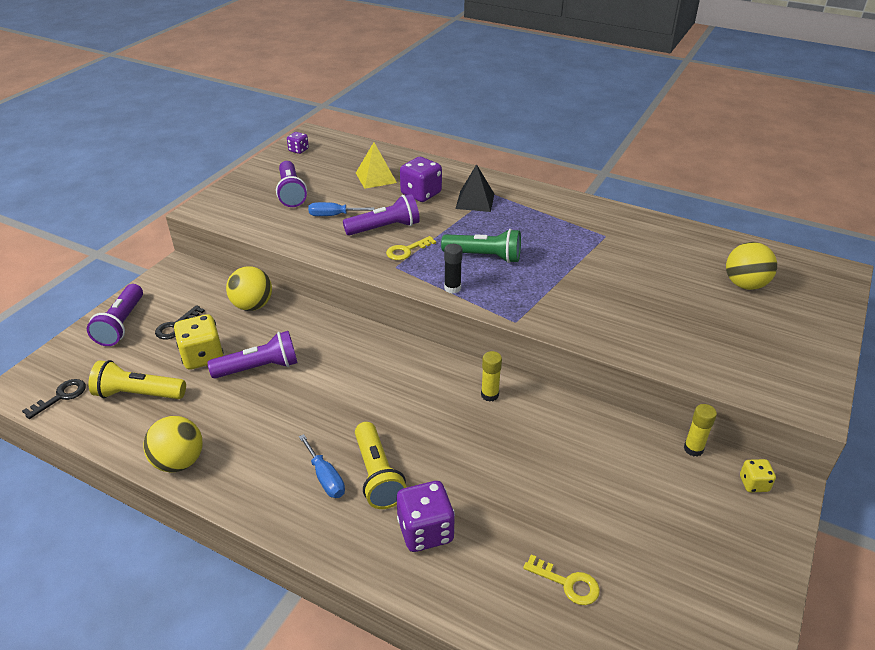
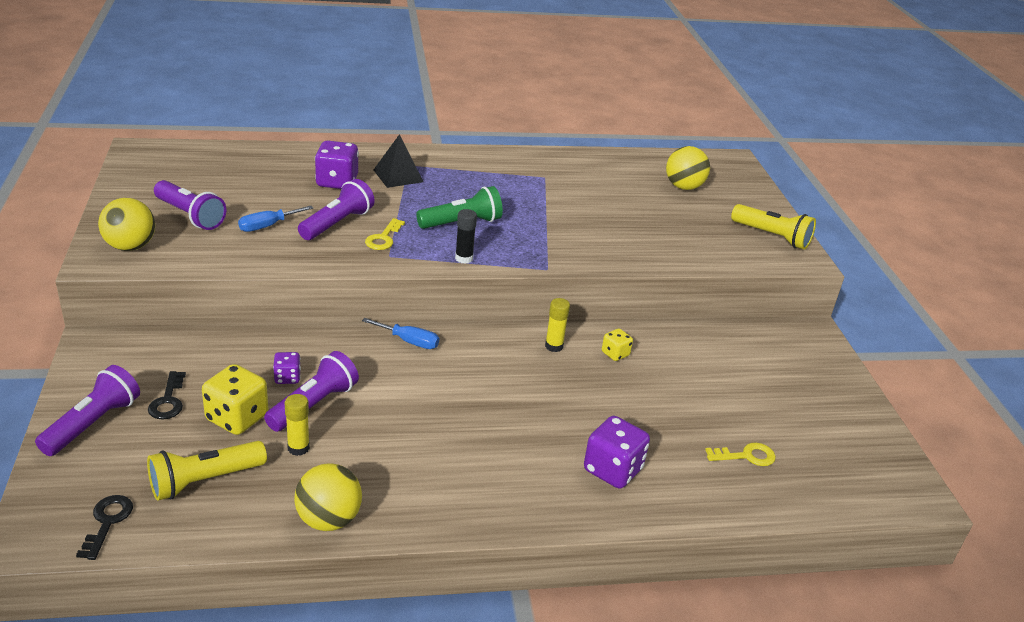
camera: 40 degrees left, 5 degrees down
(121, 324) = (93, 423): purple flashlight -> purple flashlight turned 120 degrees counterclockwise
(252, 306) = (236, 350): yellow ball -> yellow ball (130, 246)
(298, 150) = (143, 169): purple dice -> purple dice (287, 378)
(325, 478) = (487, 469): blue screwdriver -> blue screwdriver (409, 341)
(376, 177) = (270, 177): yellow pyramid -> none
(377, 475) = (529, 447): yellow flashlight -> yellow flashlight (772, 236)
(693, 449) = (736, 328): yellow glue stick -> yellow glue stick (298, 448)
(754, 484) = (793, 336): yellow dice -> yellow dice (615, 354)

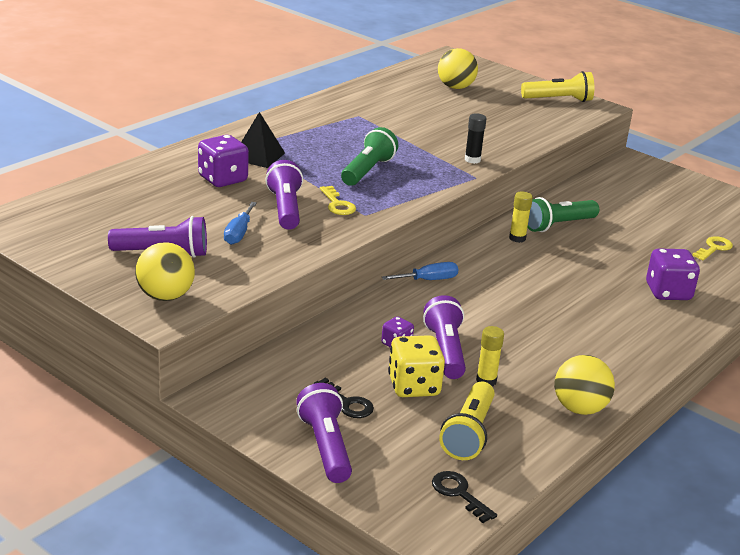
camera: 40 degrees left, 5 degrees down
(464, 258) = (415, 194): black glue stick -> black glue stick (472, 160)
(615, 354) = (557, 225): yellow dice -> green flashlight

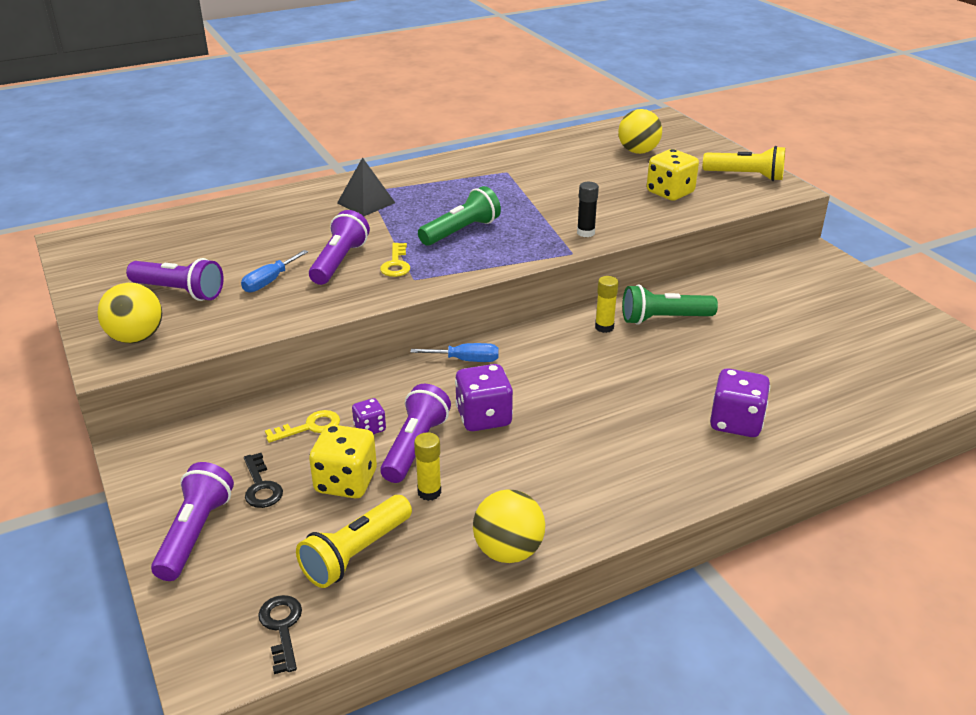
camera: 25 degrees right, 5 degrees up
(222, 179) = (309, 223): purple dice -> purple dice (483, 417)
(511, 119) = (670, 193): none -> yellow dice
(714, 248) = (839, 376): yellow key -> yellow key (310, 427)

